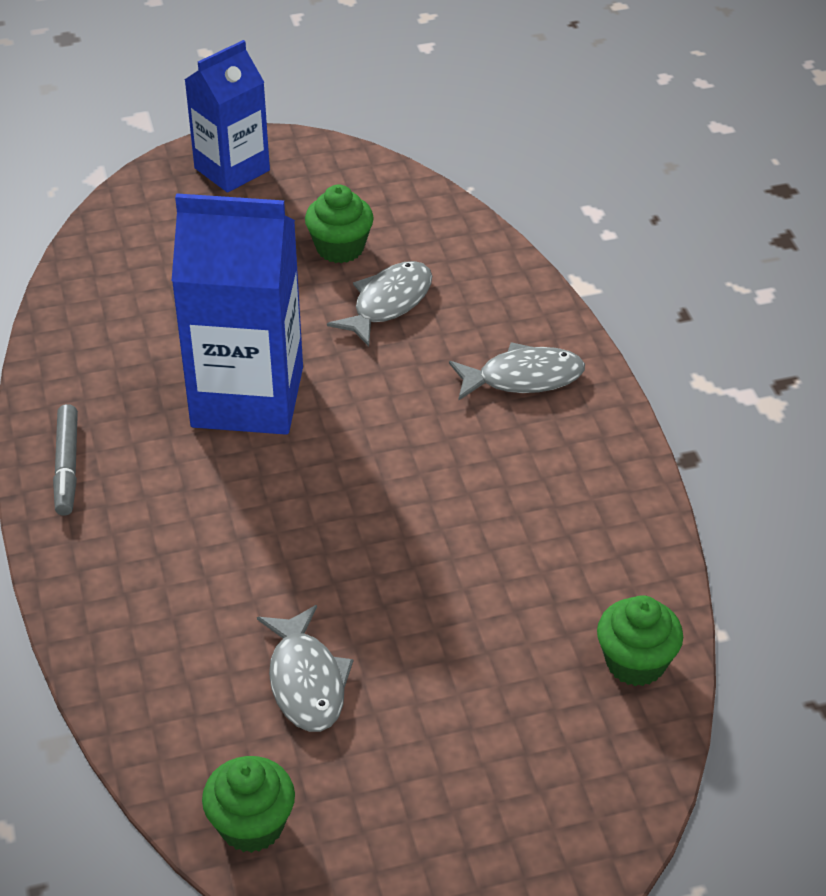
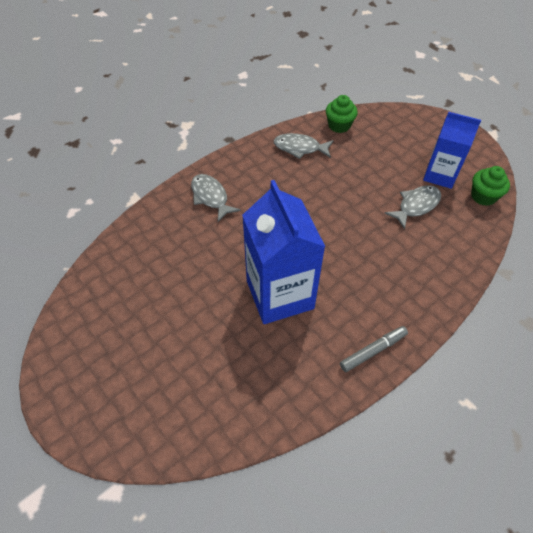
camera: 115 degrees left, 10 degrees up
(232, 169) = (83, 398): blue carton -> blue carton (440, 175)
(340, 248) = (144, 304): green cupcake -> none
(388, 303) = (181, 264): grey fish -> grey fish (300, 148)

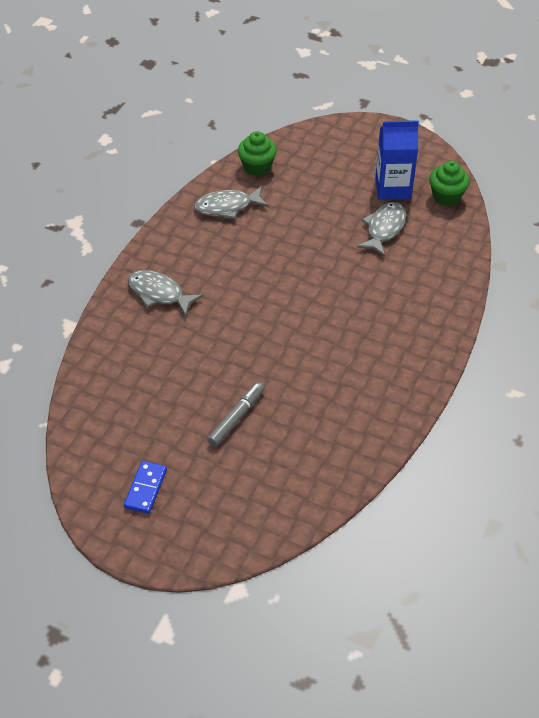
camera: 25 degrees left, 5 degrees down
(100, 356) = (145, 488): none -> blue domino
(280, 294) = (293, 364): blue carton -> none
(373, 351) = (410, 381): grey marker -> grey marker (236, 417)

